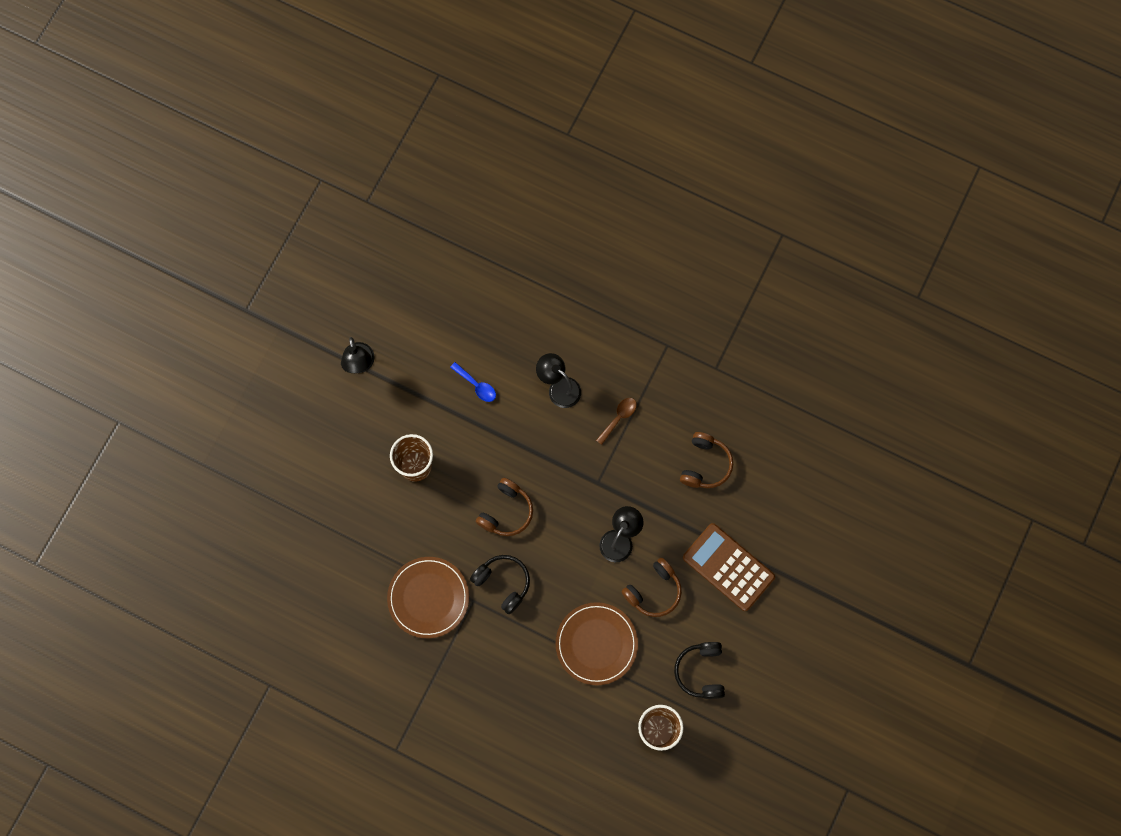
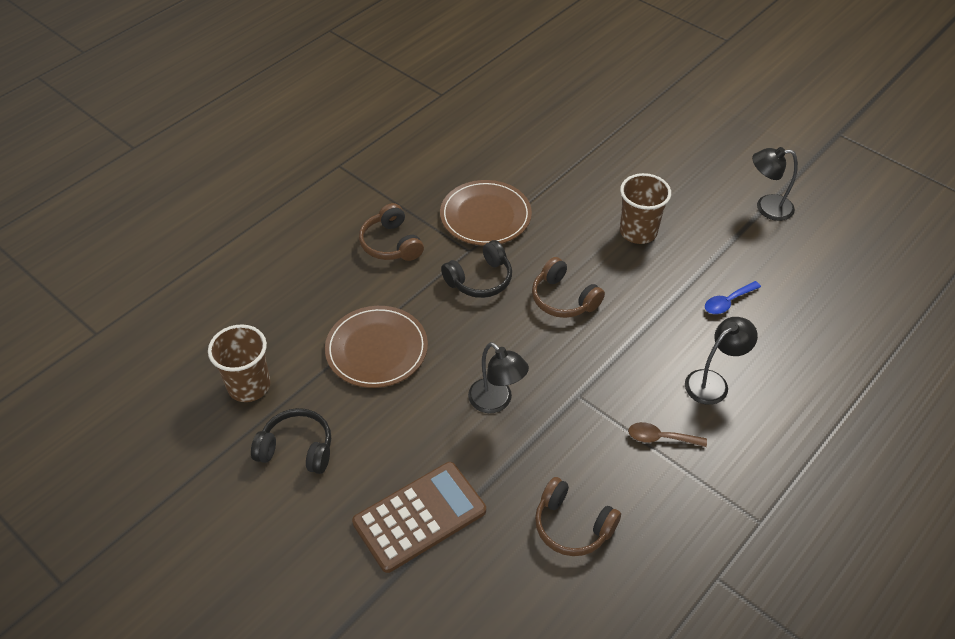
camera: 105 degrees right, 25 degrees down
(618, 418) = (660, 438): brown spoon -> brown spoon turned 135 degrees clockwise
(653, 591) = (418, 422): brown headphones -> brown headphones (391, 244)

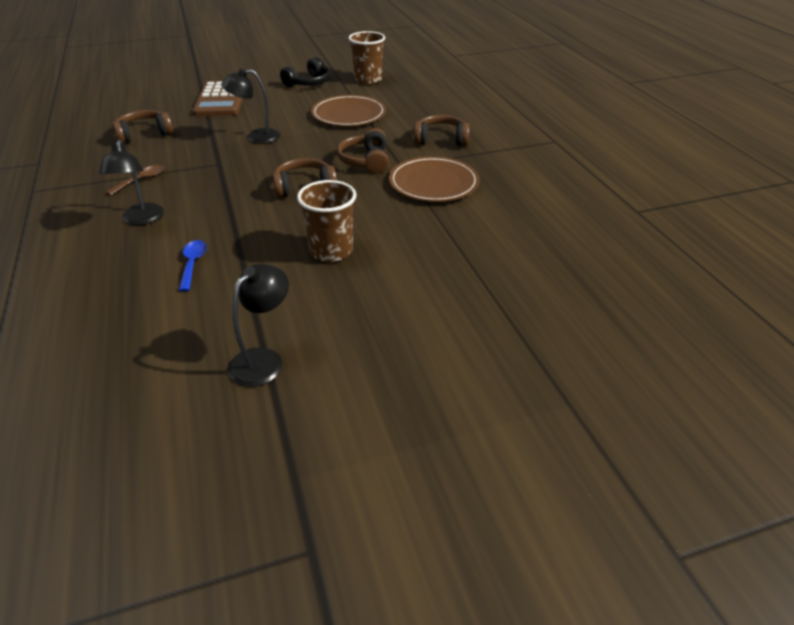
camera: 120 degrees right, 10 degrees down
(480, 279) = (366, 161): black headphones -> brown headphones

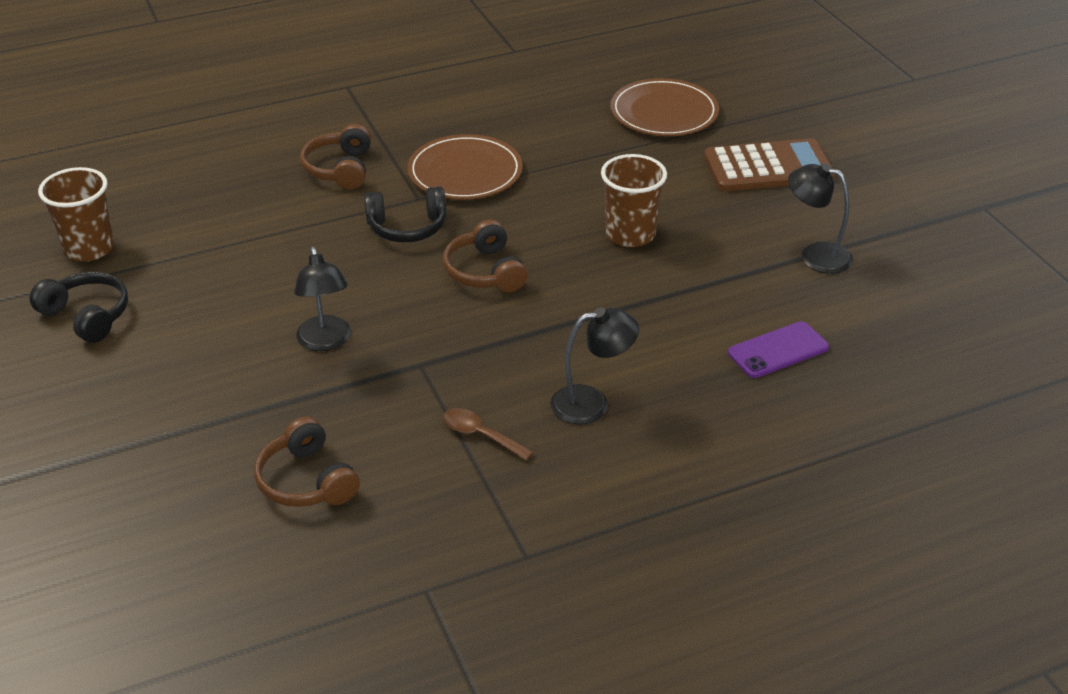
camera: 95 degrees left, 0 degrees up
(141, 312) = (778, 350): none -> purple phone
(193, 264) = (680, 332): blue spoon -> none
(221, 100) = (154, 415): brown calculator -> brown calculator (768, 167)
(348, 114) = (242, 256): brown plate -> brown plate (664, 112)
(366, 161) = (407, 227): brown headphones -> black headphones

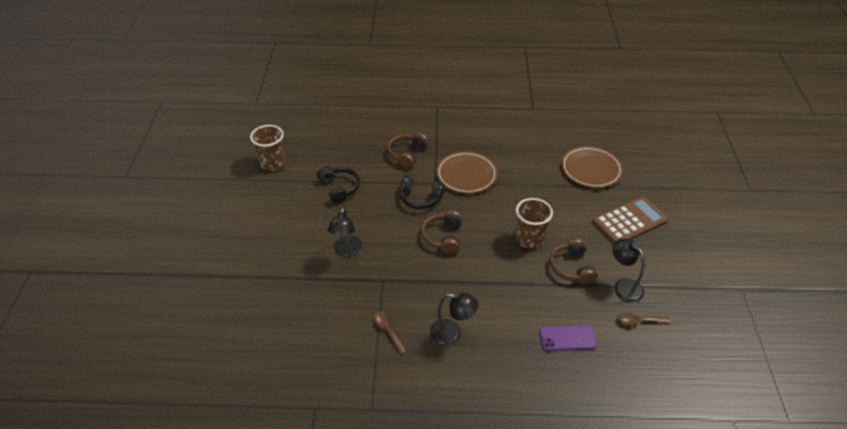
camera: 25 degrees right, 5 degrees up
(87, 316) = (252, 200): black headphones -> black headphones (339, 188)
(306, 481) = (296, 325): brown headphones -> brown headphones (571, 268)
(768, 167) = (629, 221): brown calculator -> brown calculator turned 45 degrees counterclockwise
(867, 294) = (638, 321): none -> brown spoon

